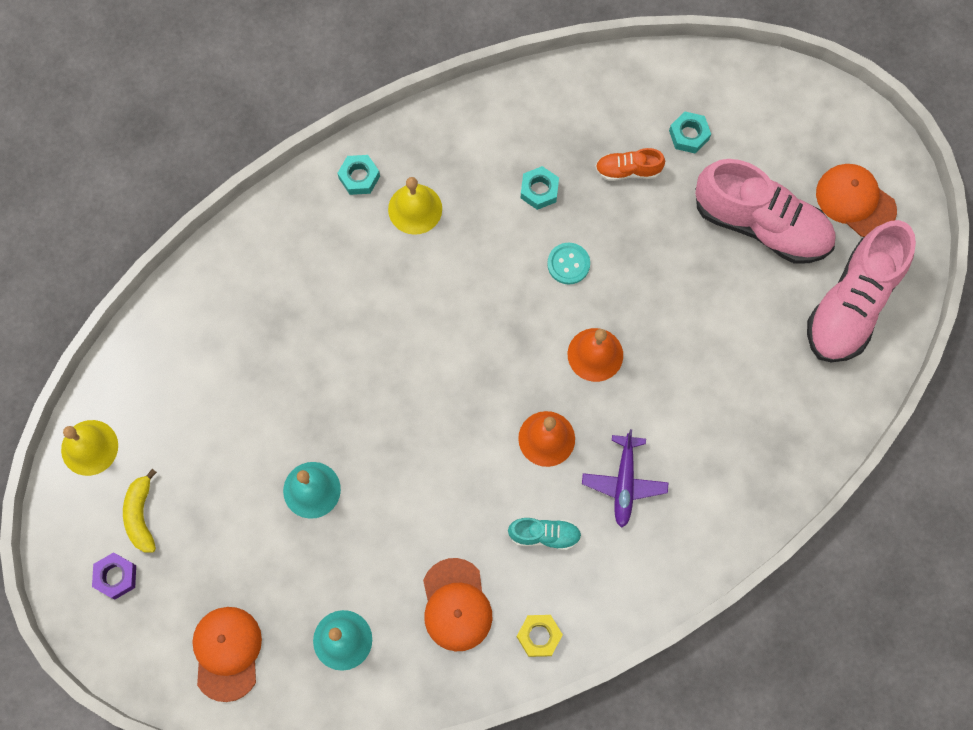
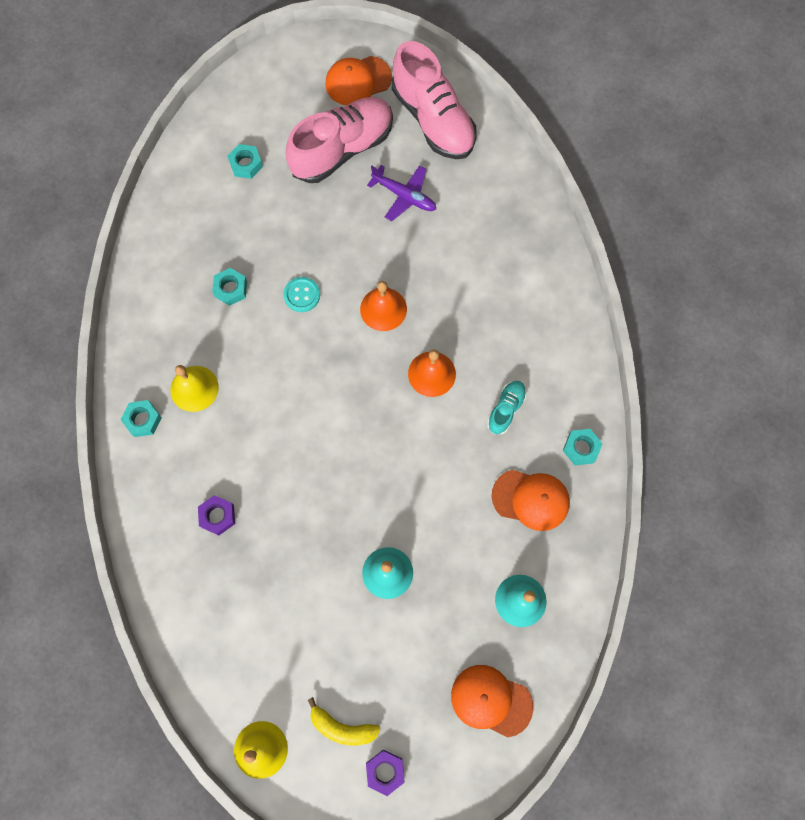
camera: 65 degrees left, 0 degrees up
(295, 296) = (217, 516): none -> purple nut
(539, 636) = (581, 448): yellow nut -> turquoise nut
(624, 483) = (492, 334): purple plane -> purple plane (404, 196)
(628, 170) = (250, 219): orange shoe -> none

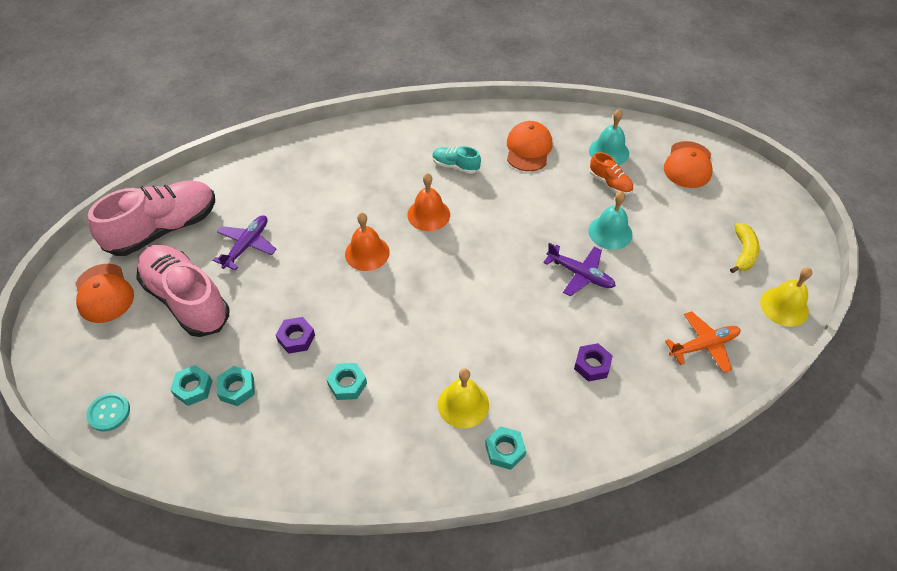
camera: 95 degrees left, 20 degrees down
(223, 638) = (703, 345): none -> orange plane
(302, 295) = (353, 319): turquoise button -> turquoise button (109, 412)
(331, 526) = (580, 274): none -> purple plane
(385, 771) = (765, 223): purple nut -> purple nut (296, 338)
(465, 589) = (610, 183): none -> orange shoe
(581, 448) = (482, 122): turquoise nut -> turquoise nut (237, 389)

